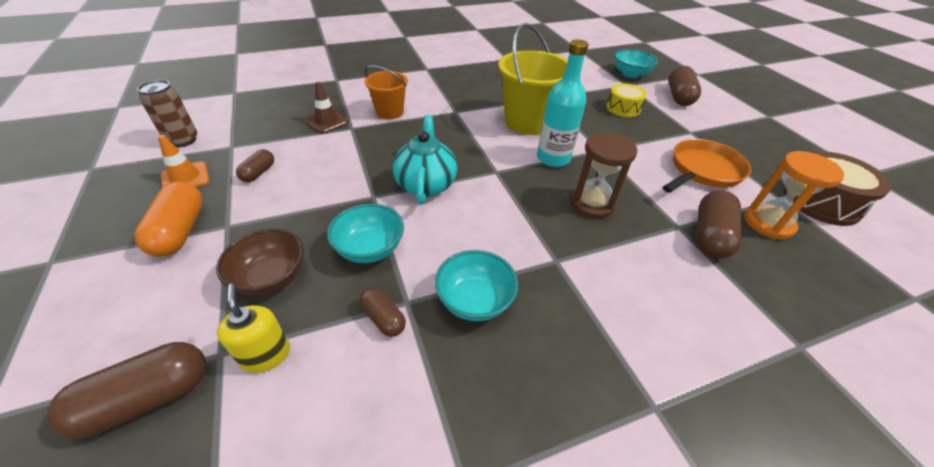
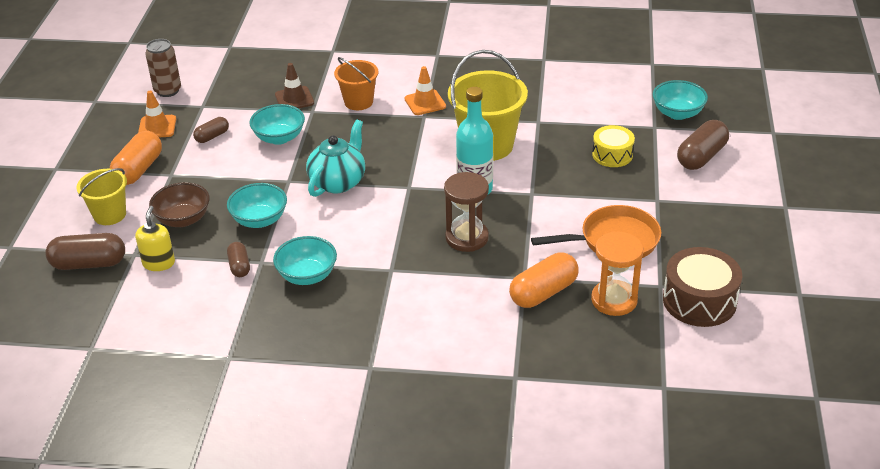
camera: 30 degrees right, 5 degrees down
(158, 304) = (110, 215): none -> yellow bucket
(335, 158) = (279, 138): none -> turquoise bowl
(447, 102) = (425, 103): none -> orange traffic cone
(710, 236) = (543, 292): brown capsule -> orange capsule

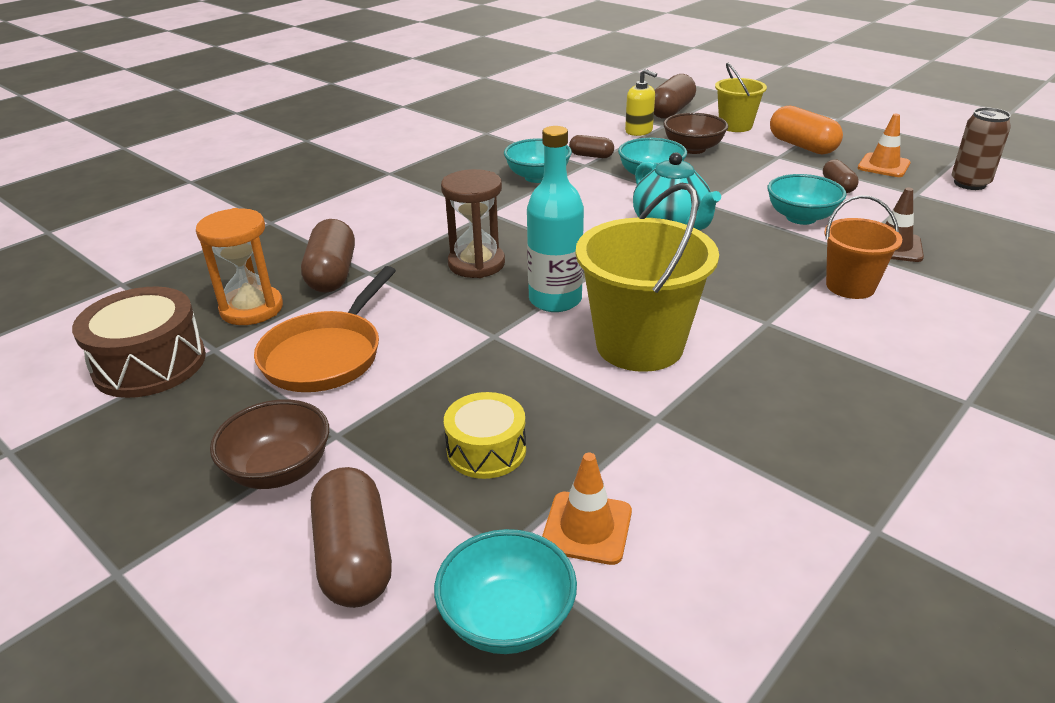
camera: 125 degrees right, 5 degrees down
(425, 103) = (806, 335): orange traffic cone -> orange traffic cone (587, 528)
(543, 292) = (332, 274): orange capsule -> brown capsule
(694, 202) = (279, 470): none -> brown bowl

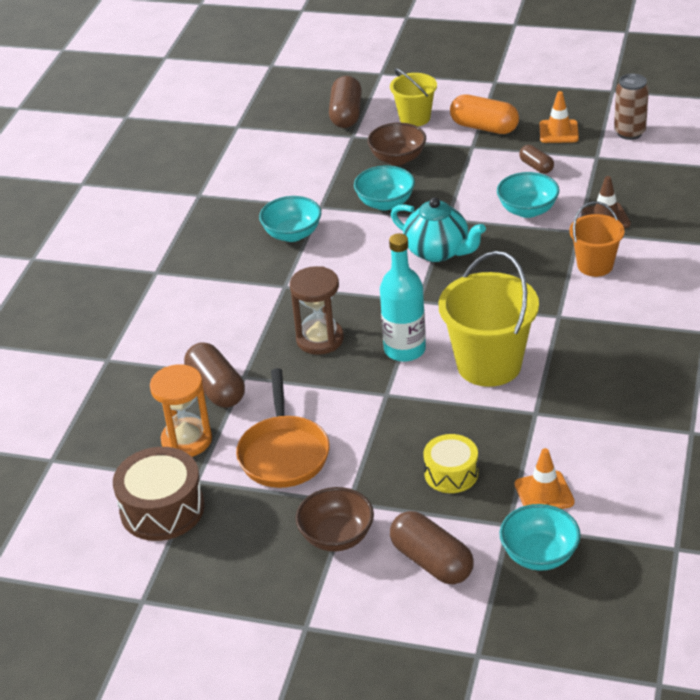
camera: 25 degrees left, 5 degrees up
(591, 156) = (318, 194): brown capsule -> none
(639, 131) = (336, 150): yellow soap dispenser -> none

